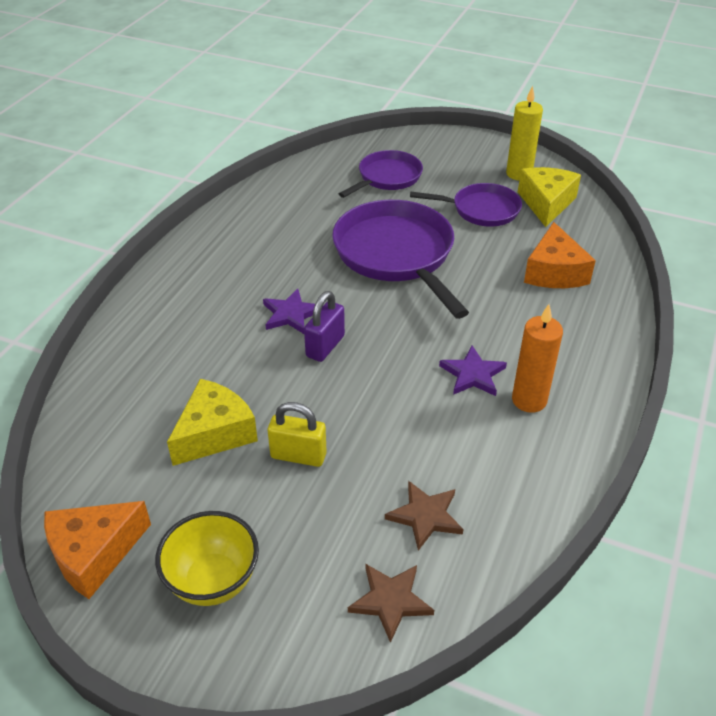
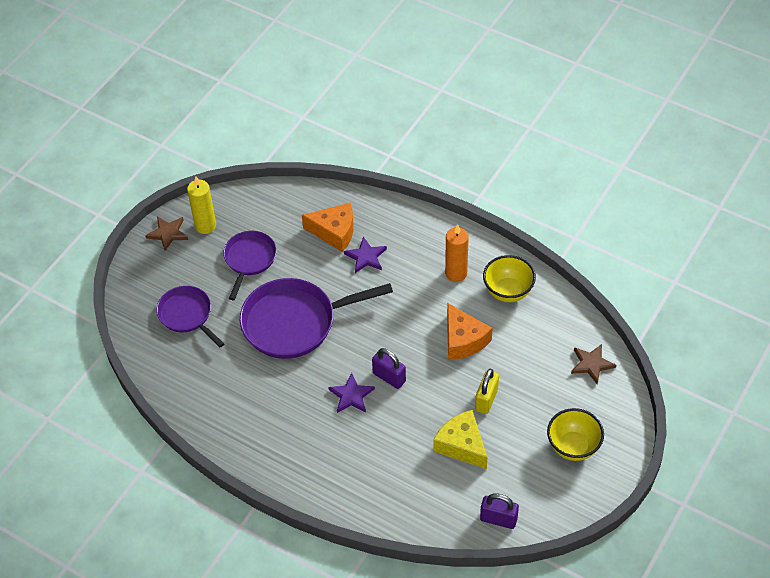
camera: 80 degrees left, 10 degrees up
(82, 487) = (498, 519): none -> purple padlock
(94, 554) = (550, 508): orange cheese -> orange cheese (463, 340)
(425, 516) = (538, 340): brown star -> brown star (168, 233)
(473, 374) = (429, 298): purple star -> purple star (366, 257)
(515, 467) = (508, 291): none -> yellow bowl
(546, 203) = (250, 217): yellow cheese -> none

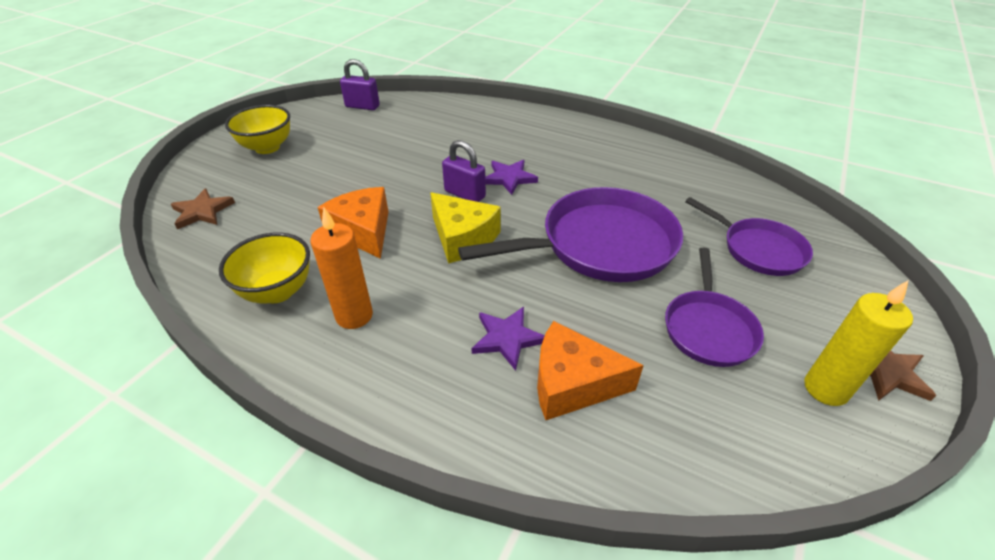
camera: 175 degrees right, 10 degrees down
(462, 445) = (386, 146): yellow cheese -> yellow cheese (462, 238)
(486, 400) = (349, 178): yellow padlock -> none

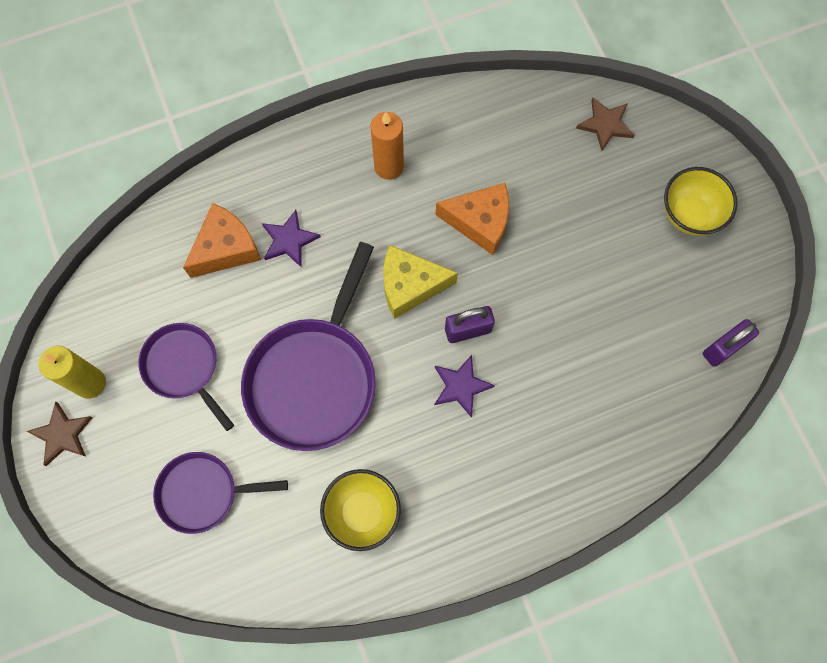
camera: 130 degrees right, 30 degrees up
(277, 291) = (454, 134): yellow bowl -> yellow bowl (362, 512)

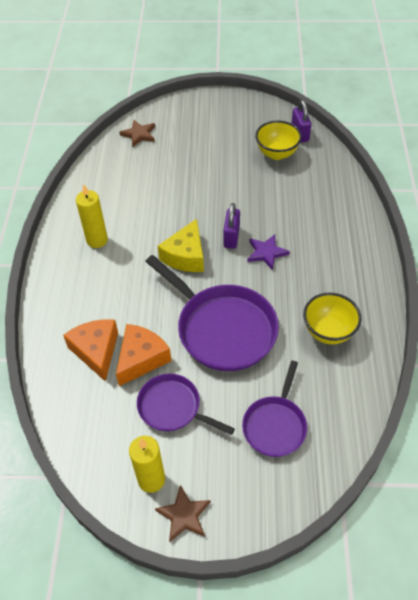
camera: 65 degrees left, 20 degrees down
(184, 367) = (173, 408): purple pan -> purple pan turned 45 degrees clockwise
(289, 240) = (114, 311): purple star -> none
(389, 166) = (97, 240): orange candle -> yellow candle
(480, 222) = (164, 208): orange cheese -> orange cheese (141, 359)
(689, 214) = (215, 120): yellow bowl -> yellow bowl (276, 153)

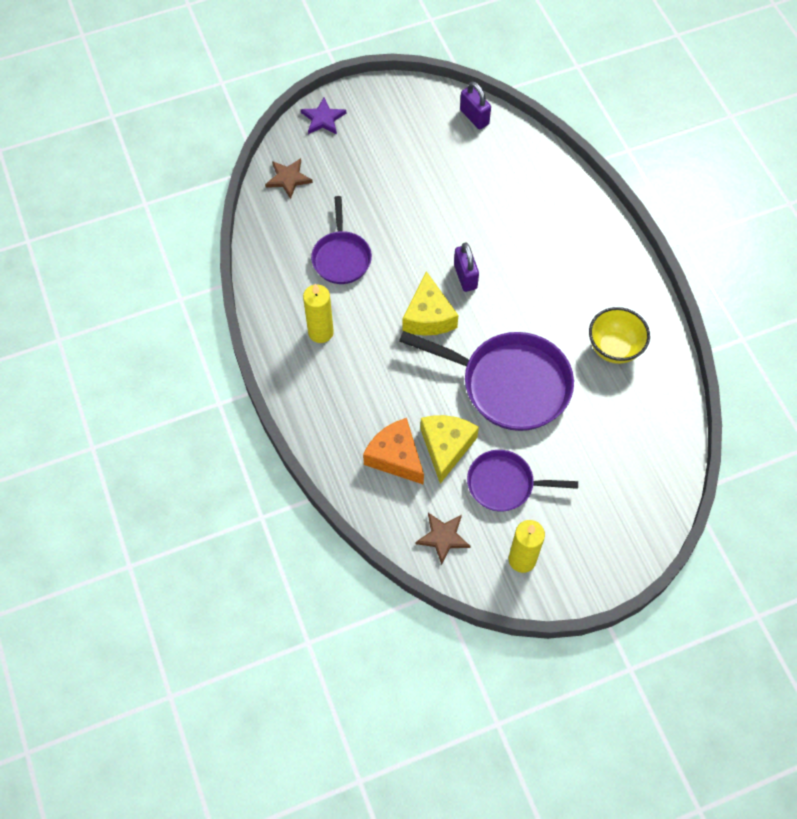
camera: 25 degrees left, 10 degrees up
(141, 359) = (446, 447): orange cheese -> yellow cheese
(184, 515) = (569, 578): brown star -> brown star (443, 537)
(266, 253) = (511, 282): purple star -> purple star (323, 119)
(275, 425) = (609, 462): purple pan -> purple pan (341, 257)
(276, 153) = (461, 152): yellow bowl -> none

